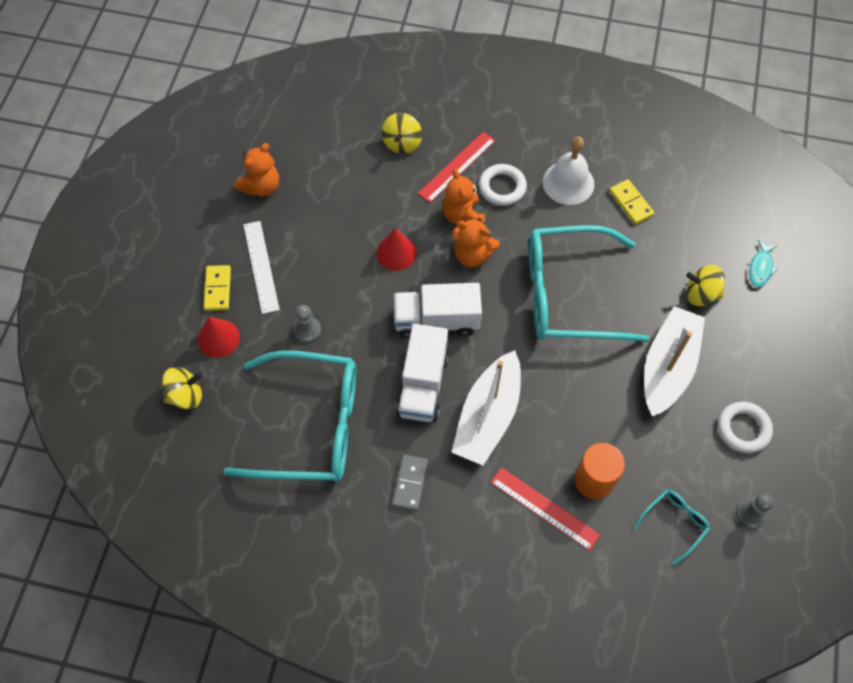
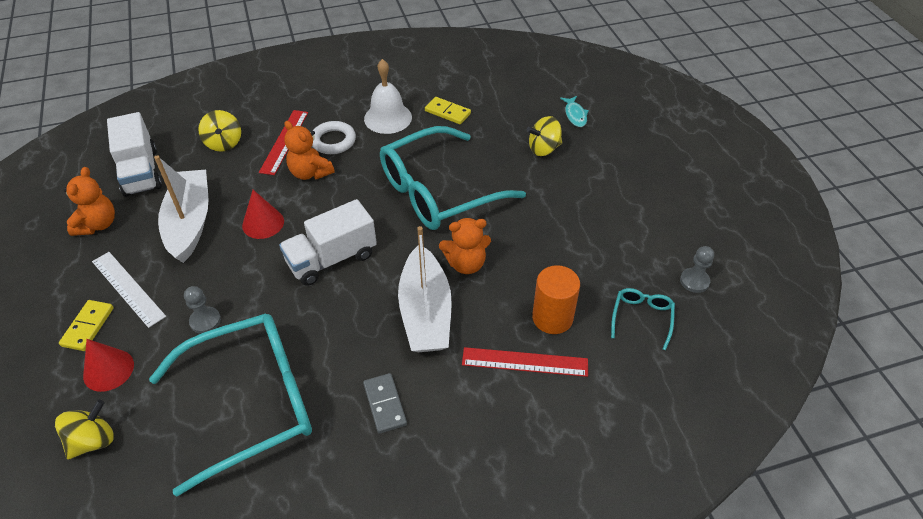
camera: 30 degrees left, 15 degrees down
(218, 289) = (88, 327): yellow domino -> yellow domino turned 45 degrees clockwise
(423, 384) = (348, 315): white truck -> white truck (141, 172)
(472, 255) = (336, 197): orange teddy bear -> orange teddy bear (466, 264)
(667, 367) = (553, 207): white boat -> white boat (190, 222)
(743, 429) = (643, 224): white ring -> none

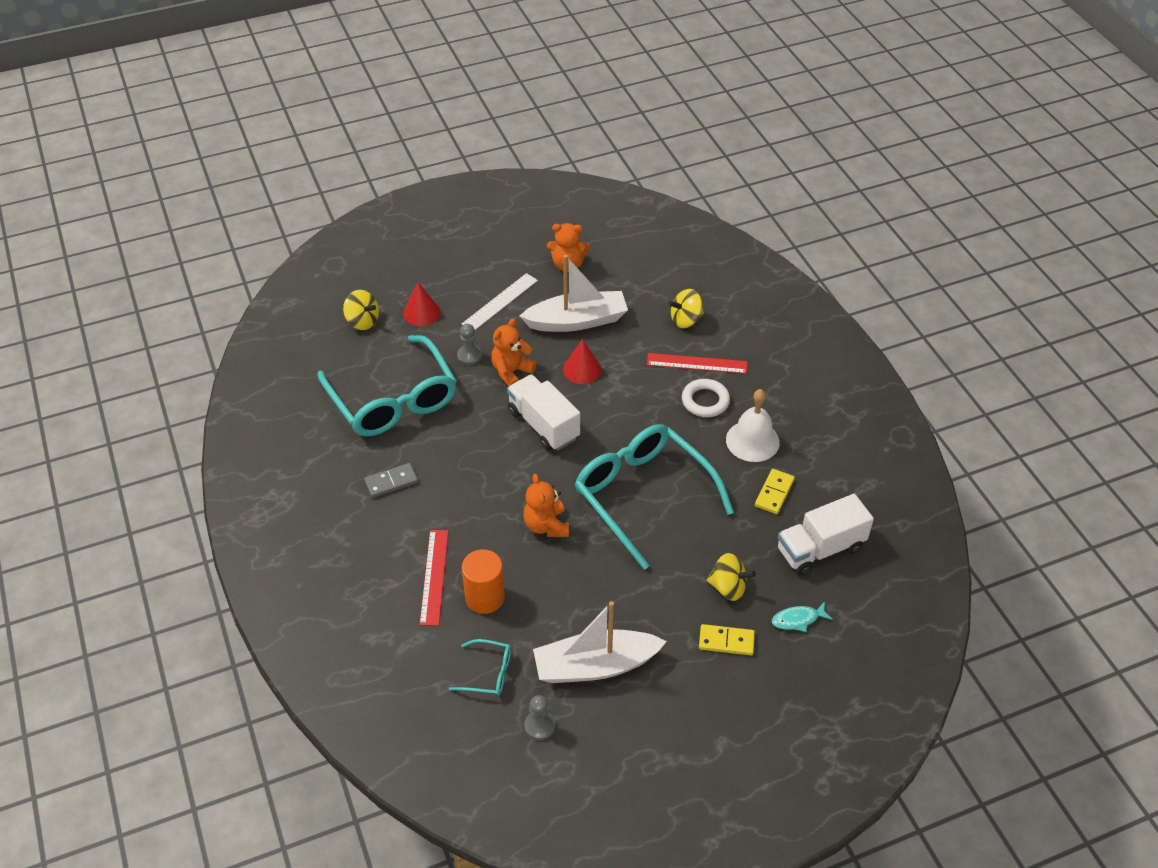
camera: 85 degrees right, 0 degrees up
(88, 327) = (461, 290): yellow domino -> yellow domino (726, 641)
(141, 172) = (635, 274): white truck -> white truck (820, 549)
(310, 173) = (654, 391): orange teddy bear -> orange teddy bear (511, 372)
(425, 312) = (486, 500): white boat -> white boat (595, 666)
(544, 149) = (728, 587): yellow spinning top -> yellow spinning top turned 135 degrees clockwise

